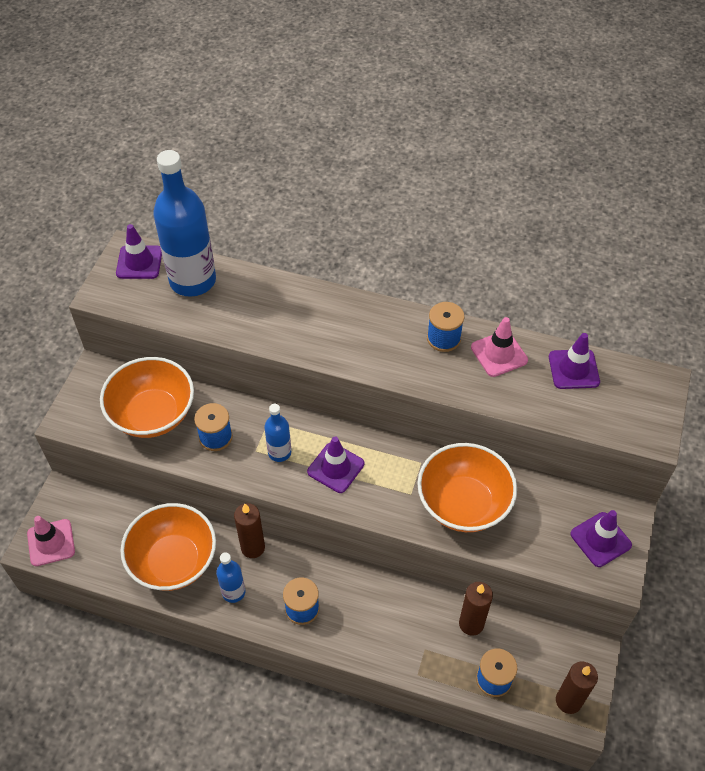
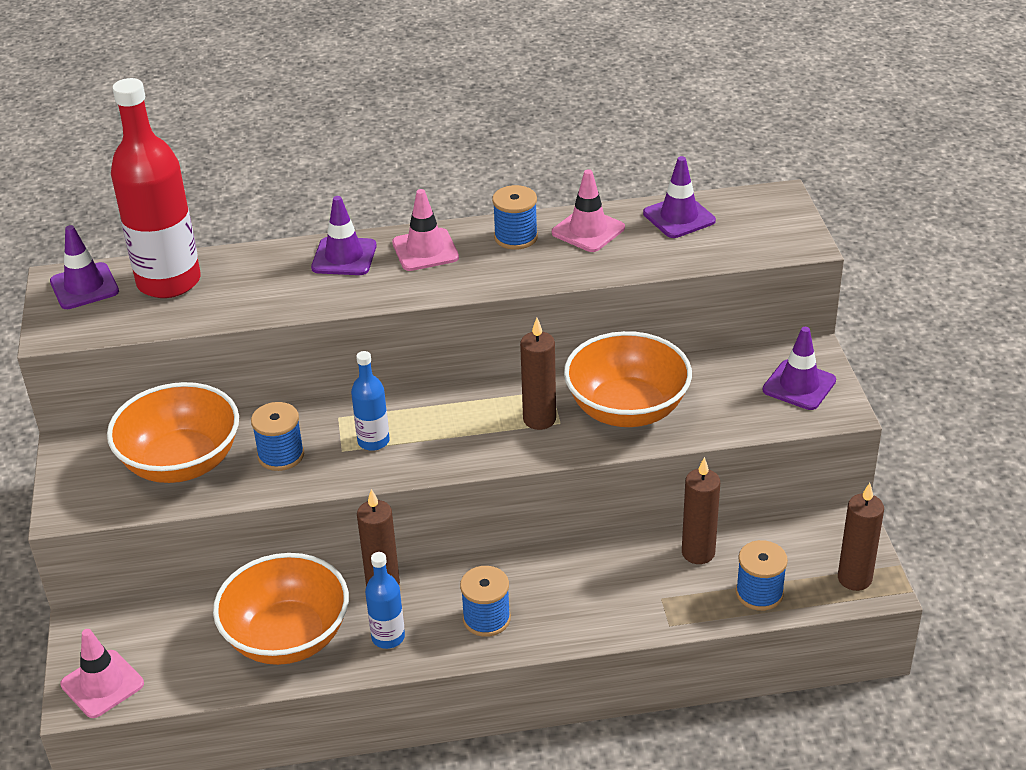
camera: 25 degrees left, 15 degrees down
(193, 280) = (169, 282): blue bottle -> red bottle
(335, 468) = (453, 431): purple traffic cone -> purple traffic cone (344, 257)
(374, 324) = (425, 250): none -> pink traffic cone
(398, 484) = (539, 419): none -> brown candle

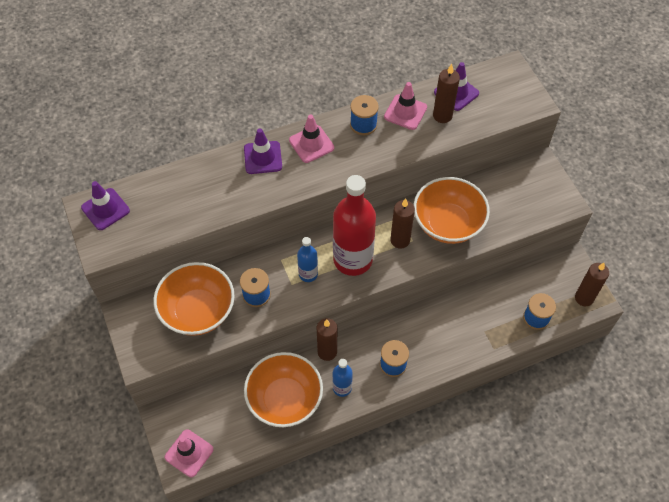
camera: 15 degrees left, 20 degrees up
(169, 282) = (159, 196): red bottle -> red bottle (352, 259)
(698, 553) = (496, 296): brown candle -> brown candle (442, 116)
(799, 385) = (539, 189): purple traffic cone -> none

